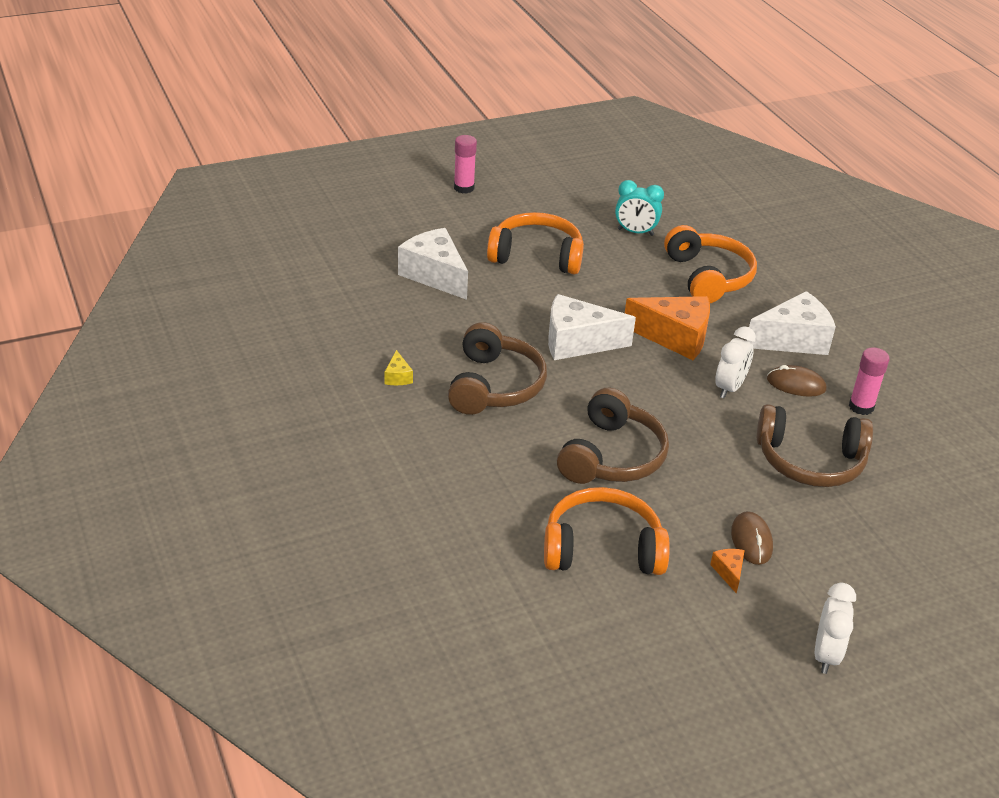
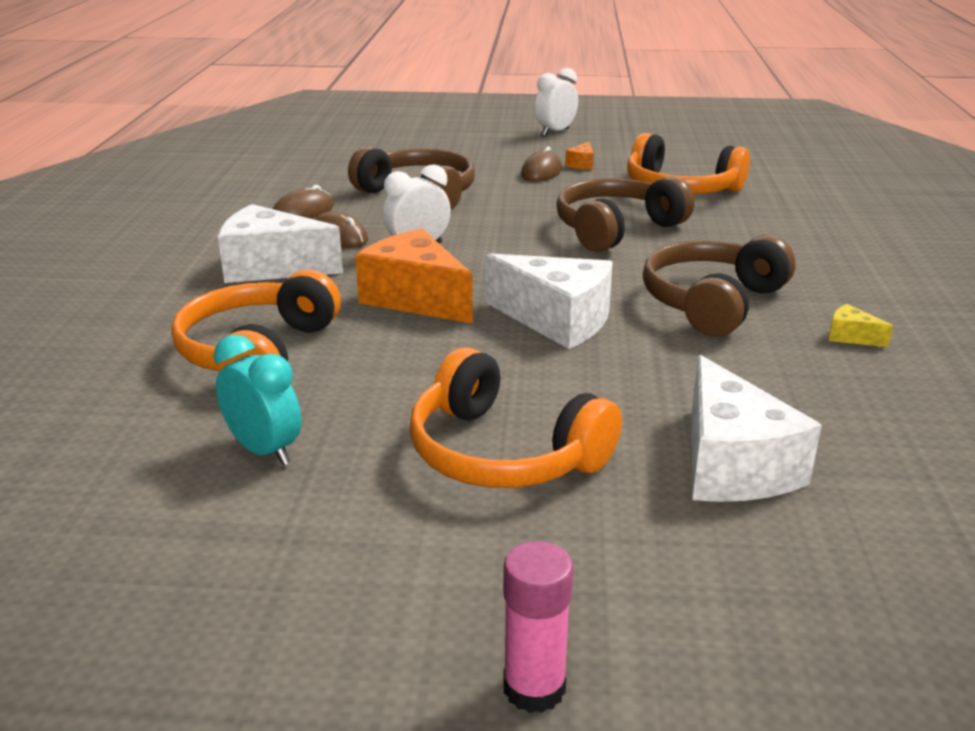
camera: 150 degrees left, 10 degrees down
(398, 377) = (851, 337): yellow cheese -> yellow cheese turned 75 degrees counterclockwise
(861, 407) = (303, 212): pink glue stick -> brown mouse

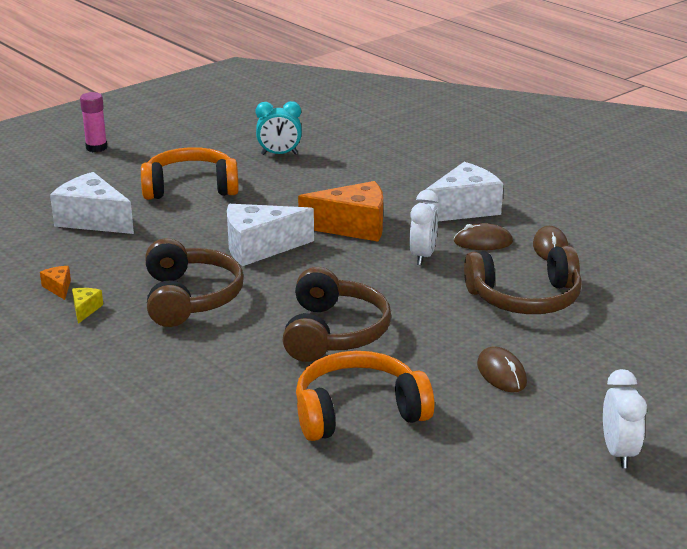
camera: 135 degrees right, 0 degrees up
(258, 352) = (363, 176): orange headphones -> none
(581, 164) = (492, 404): orange cheese -> orange cheese (58, 288)
(851, 337) = (85, 310): yellow cheese -> yellow cheese turned 75 degrees counterclockwise

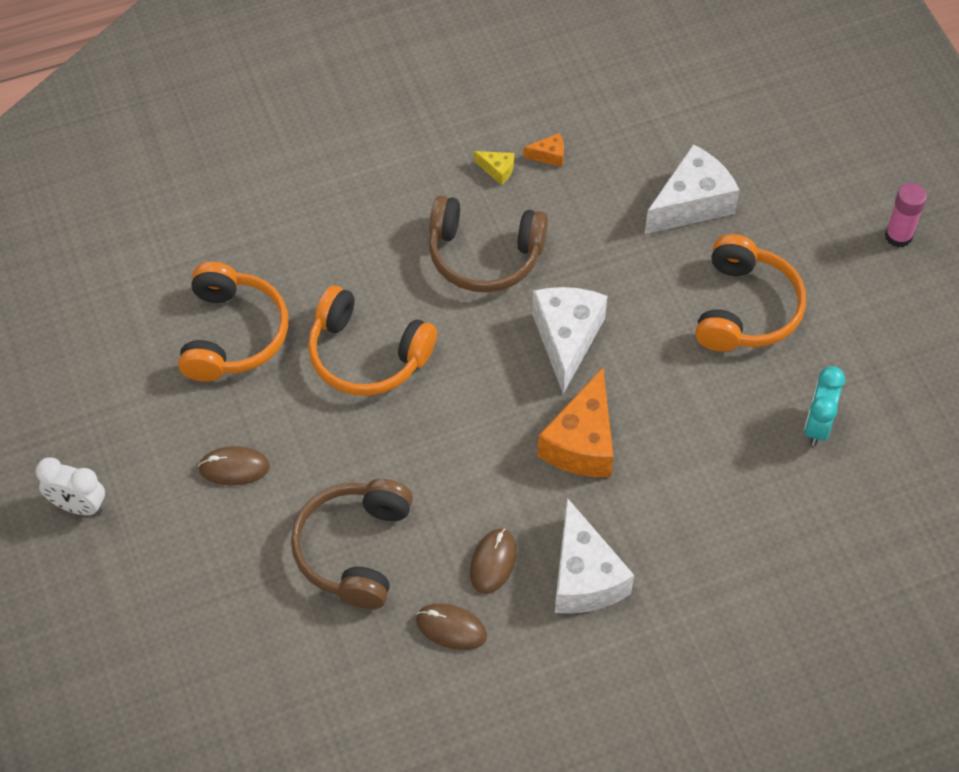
camera: 110 degrees right, 30 degrees up
(333, 333) = (367, 355): brown headphones -> orange headphones
(423, 256) = (485, 487): white clock -> none

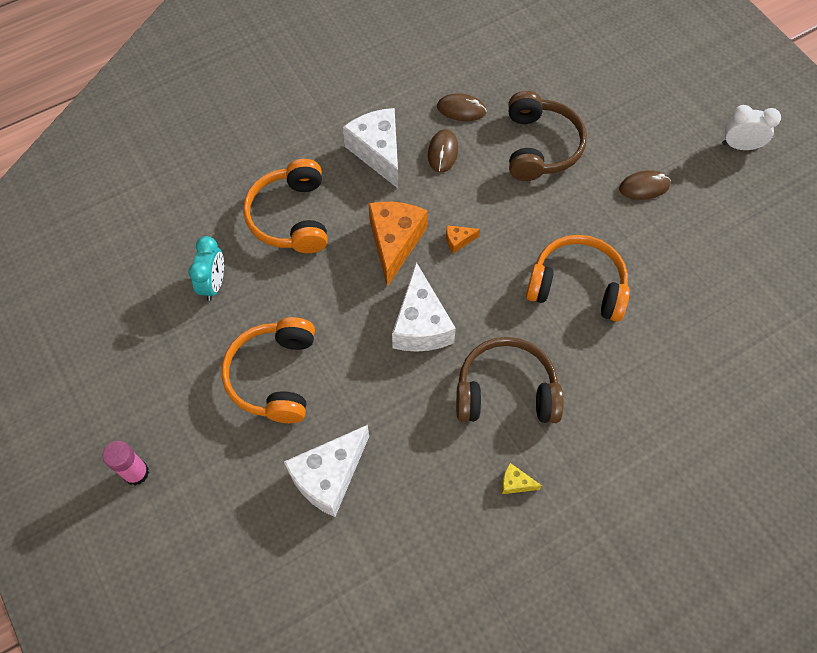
camera: 170 degrees right, 5 degrees up
(232, 334) = (688, 286): orange headphones -> orange headphones (291, 217)
(549, 155) = (470, 509): orange cheese -> orange cheese (458, 241)

